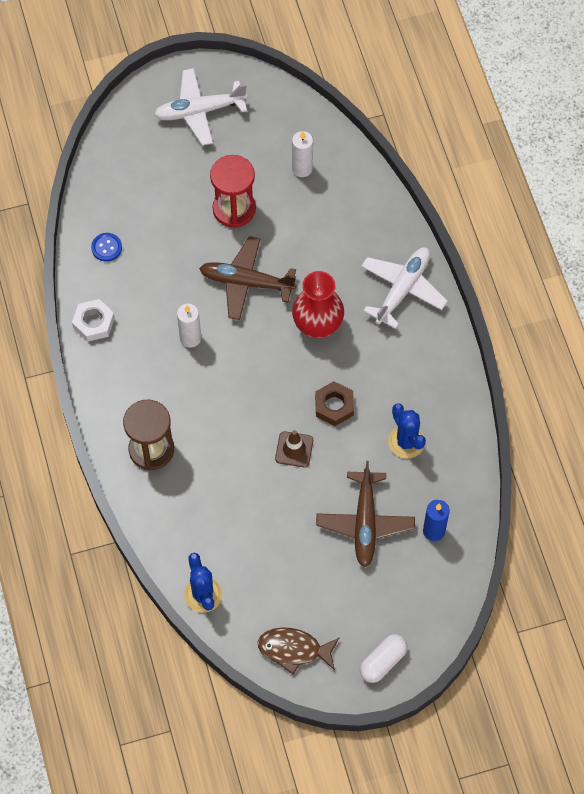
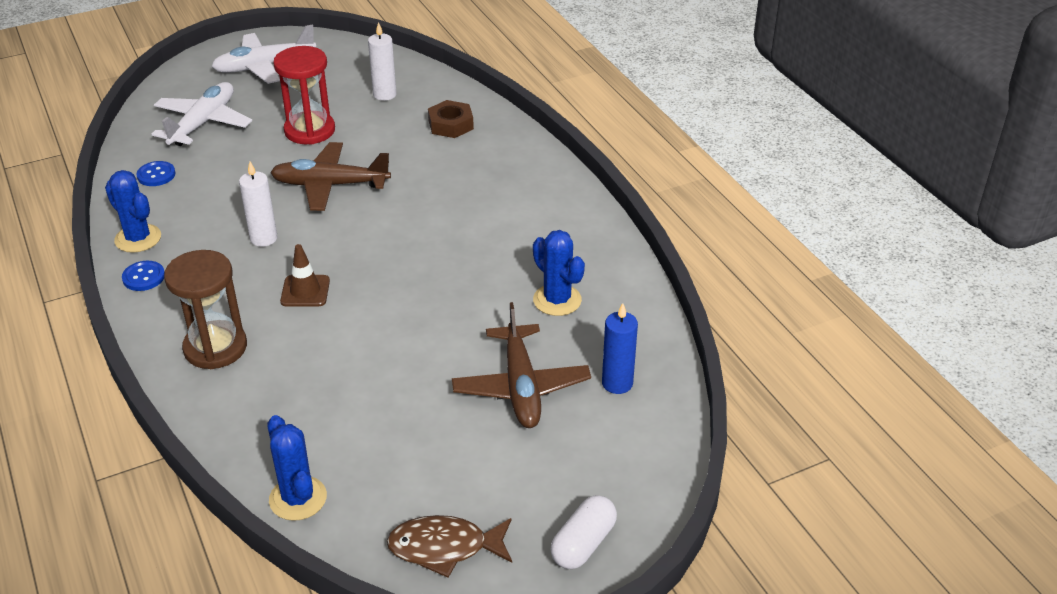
camera: 10 degrees left, 25 degrees down
(93, 323) = (138, 238): white nut -> blue cactus
(99, 367) = (143, 277): none -> blue button
(294, 449) = (411, 325): brown traffic cone -> brown traffic cone (305, 291)
(317, 325) = (423, 211): red vase -> none
(334, 406) = (456, 278): brown nut -> brown nut (451, 125)
(403, 289) = (519, 171): white plane -> white plane (203, 123)

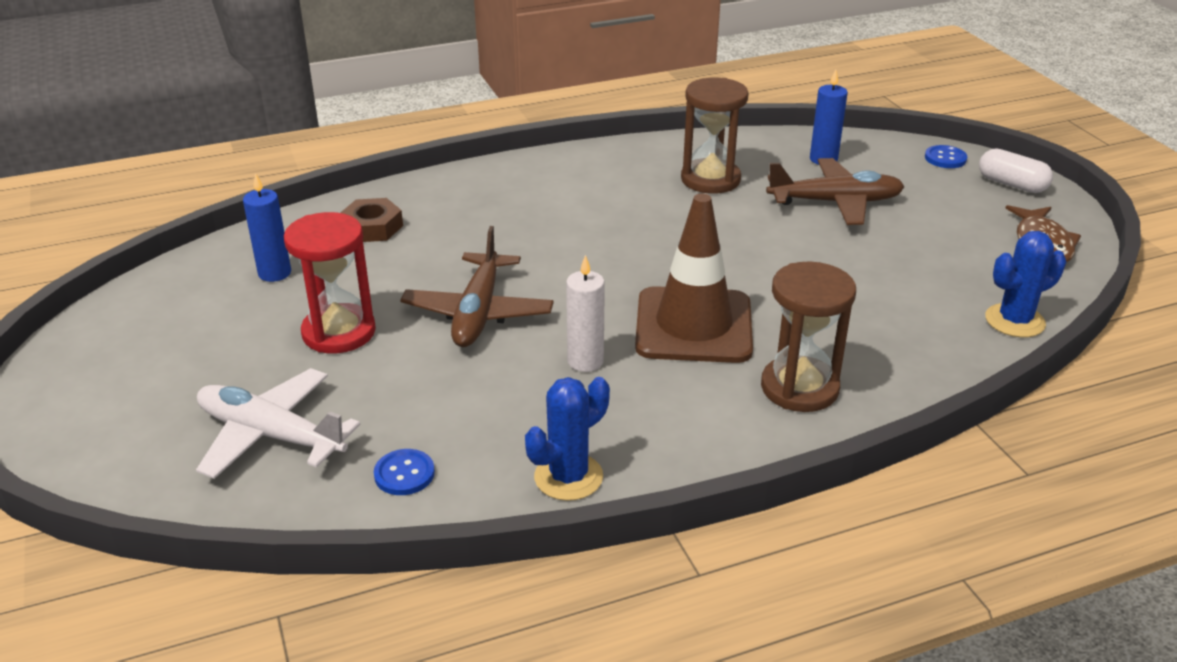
camera: 85 degrees left, 5 degrees down
(143, 277) = (660, 462): blue button -> blue button (945, 158)
(264, 66) = (126, 381): white plane -> none
(305, 291) = (693, 326): brown traffic cone -> brown traffic cone, size x2.08
(384, 94) = (275, 273): white candle -> blue candle
(557, 300) = (710, 179): blue cactus -> brown hourglass

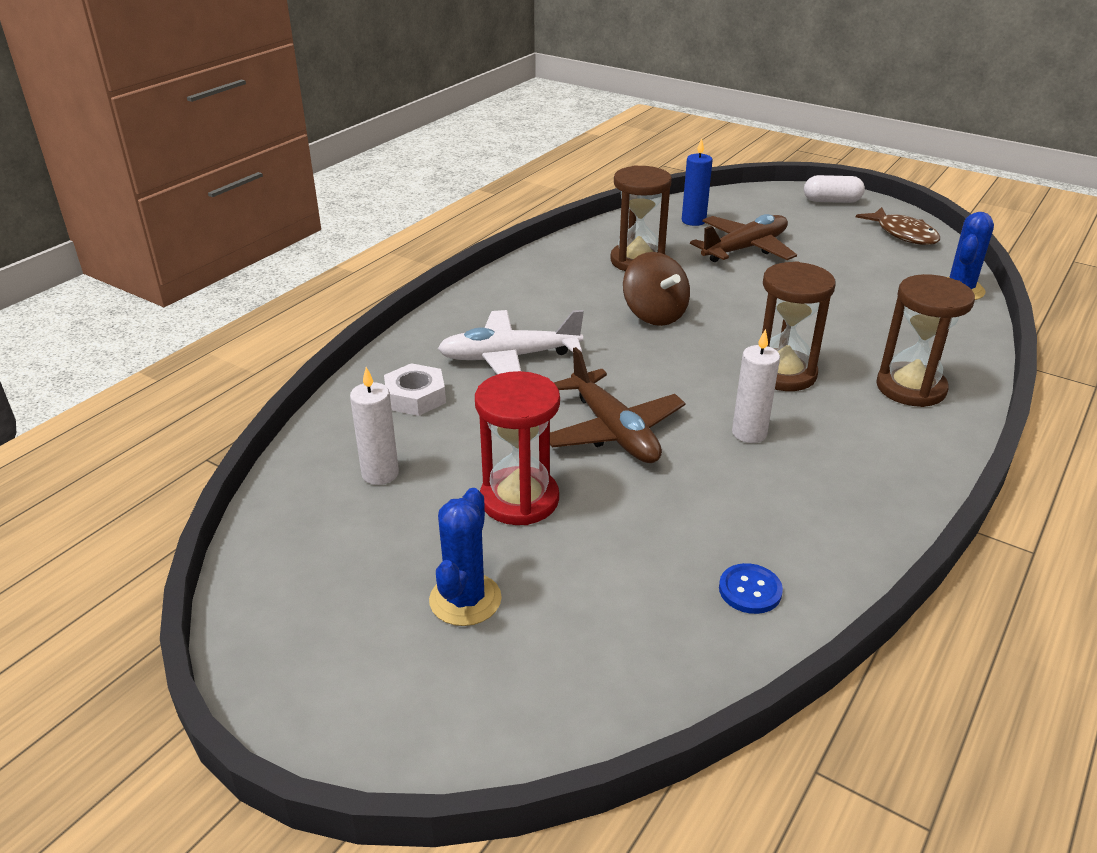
camera: 35 degrees left, 0 degrees up
(270, 435) = (591, 618): white plane -> white plane (508, 357)
(275, 273) = (380, 474): blue candle -> white candle
(372, 227) = (415, 397): brown nut -> white nut
(568, 477) = (866, 527): blue cactus -> blue cactus (465, 599)
(654, 232) = (654, 315): none -> brown spinning top
(693, 326) = (783, 373): brown traffic cone -> brown hourglass
(945, 158) = (768, 196): blue button -> none

